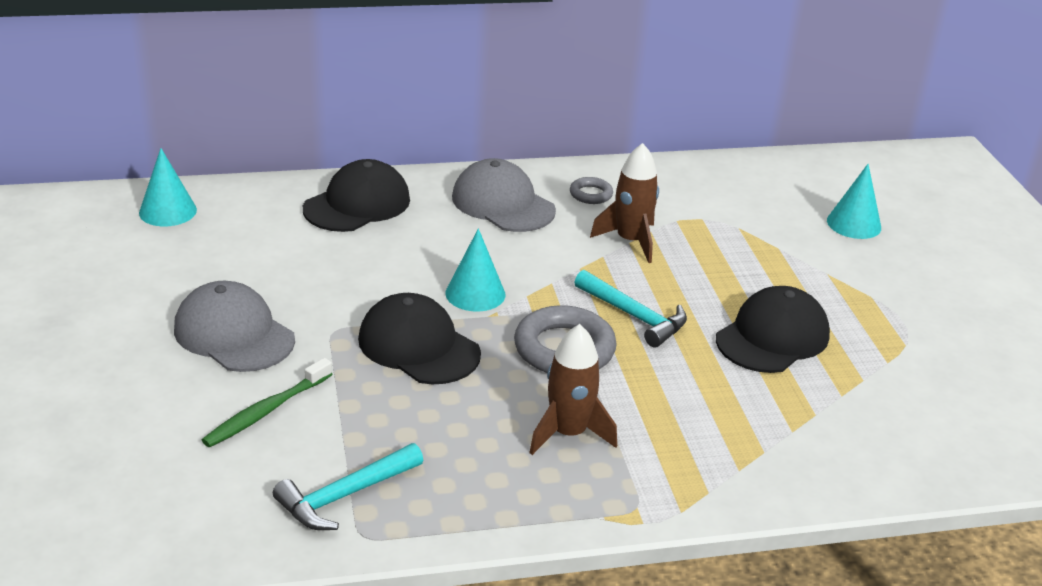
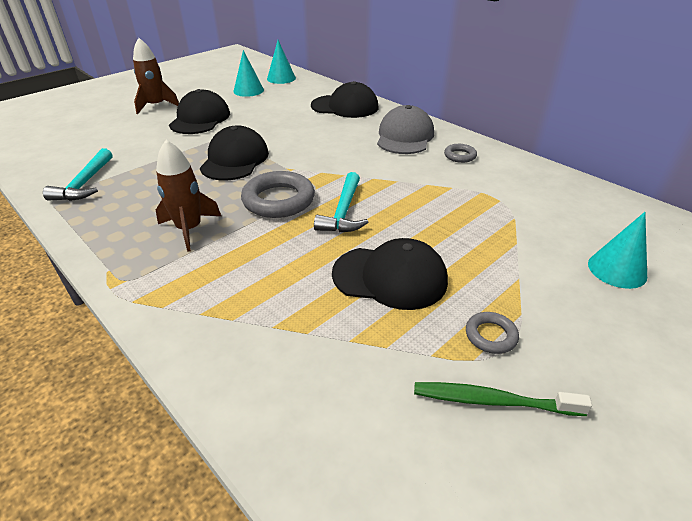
camera: 60 degrees right, 5 degrees up
(234, 334) = (200, 119): grey cap -> black cap
(266, 411) = (144, 144): green toothbrush -> green toothbrush (492, 401)
(344, 496) = (85, 184): turquoise hammer -> turquoise hammer turned 105 degrees counterclockwise
(475, 293) = (303, 158): turquoise cone -> turquoise cone (248, 90)
(630, 241) = (429, 184): brown rocket -> brown rocket (156, 106)
(886, 323) = (491, 335): none -> grey ring

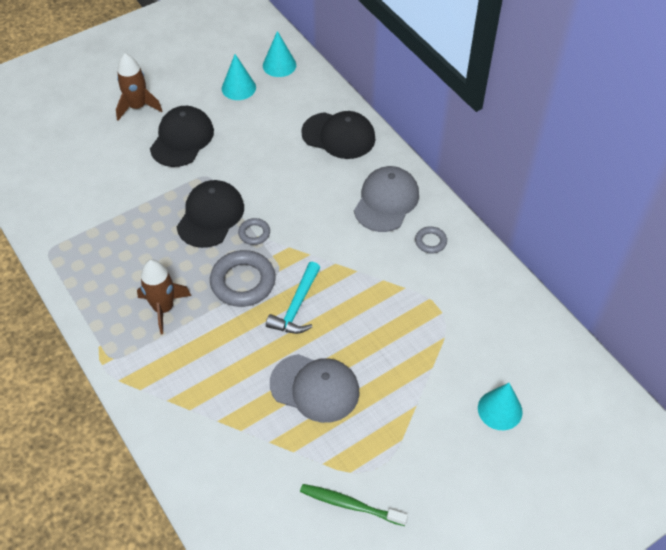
camera: 10 degrees right, 15 degrees up
(85, 184) = (74, 233): turquoise hammer -> none
(390, 277) = (315, 388): black cap -> grey cap
(491, 335) = (370, 455): grey ring -> grey ring (254, 233)

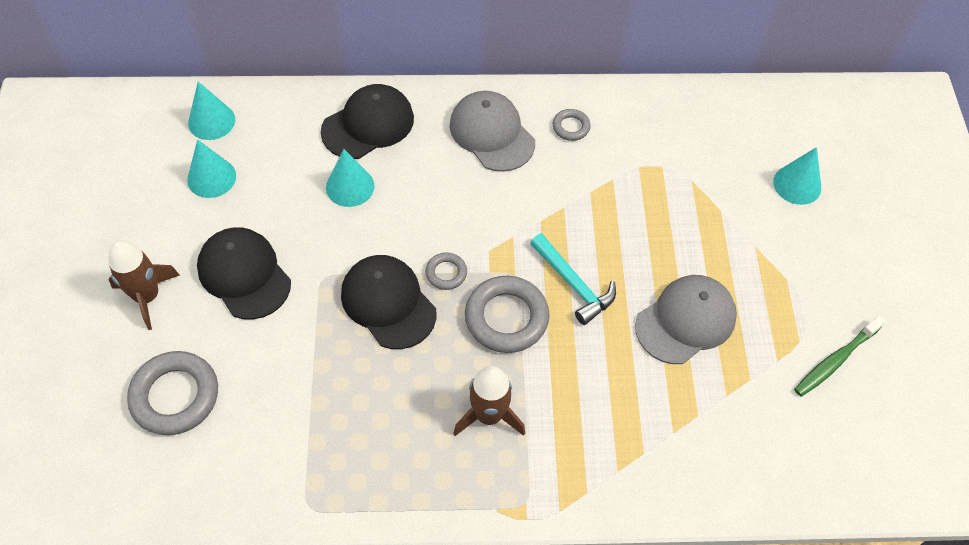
camera: 60 degrees left, 5 degrees up
(82, 154) = (175, 396): none -> grey ring
(283, 152) = (350, 186): none -> turquoise cone

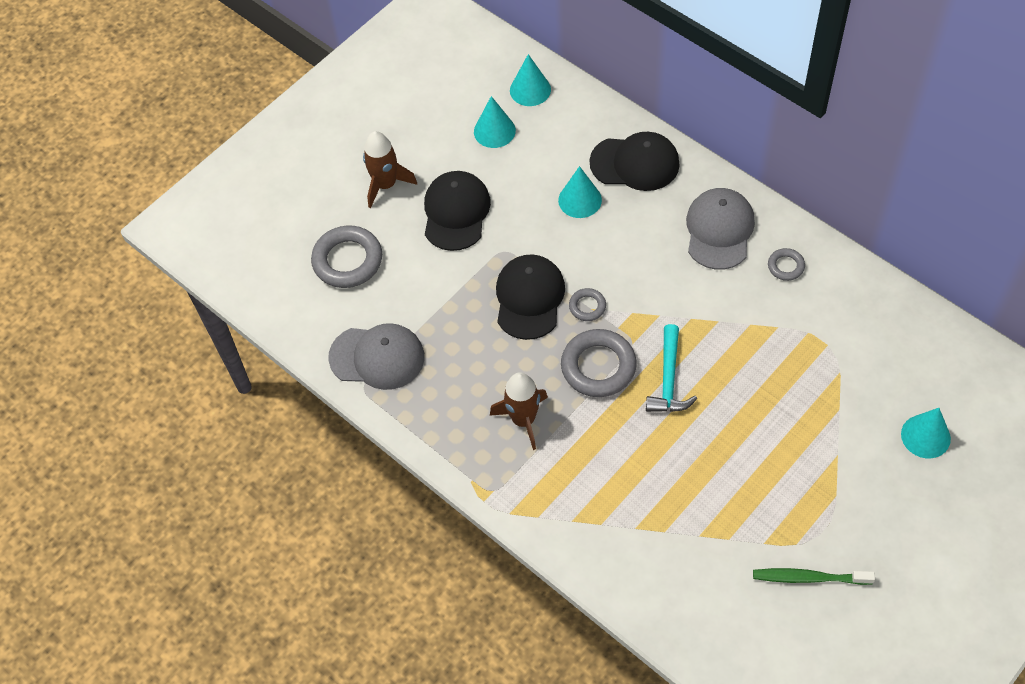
camera: 50 degrees right, 0 degrees up
(686, 321) = (724, 465): grey cap -> grey cap (377, 357)

